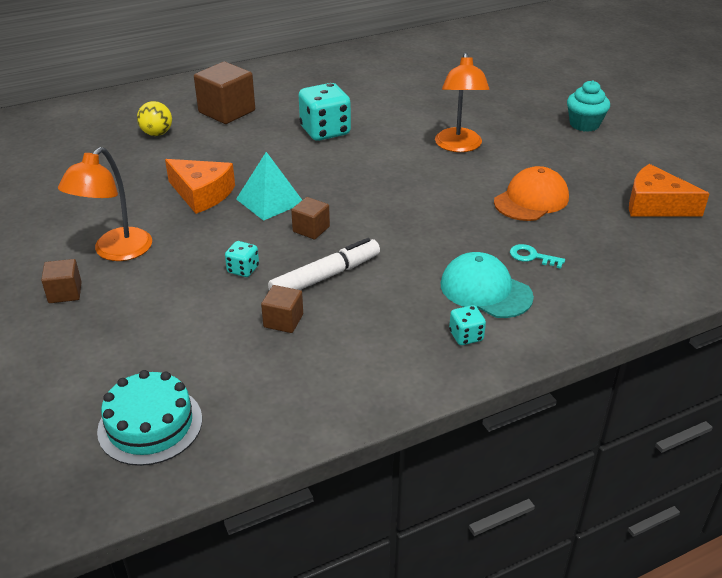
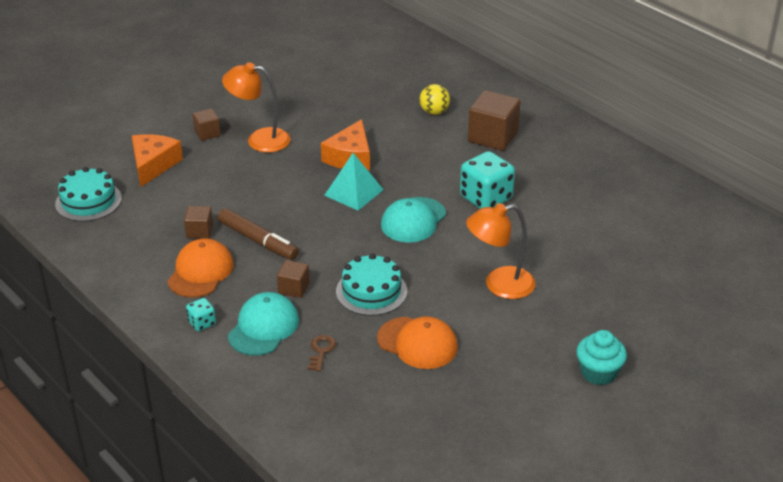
camera: 75 degrees right, 0 degrees up
(243, 269) = (255, 200): turquoise dice -> none
(311, 229) = (320, 221): brown cube -> brown cube (294, 288)
(325, 276) = (258, 241): white marker -> brown marker
(339, 173) = (413, 220): none -> turquoise cap
(367, 328) = (200, 272): none -> orange cap
(445, 214) = (371, 291): none -> turquoise cake
(532, 256) = (321, 351): turquoise key -> brown key
(655, 205) = (443, 433): orange cheese -> orange cheese (153, 165)

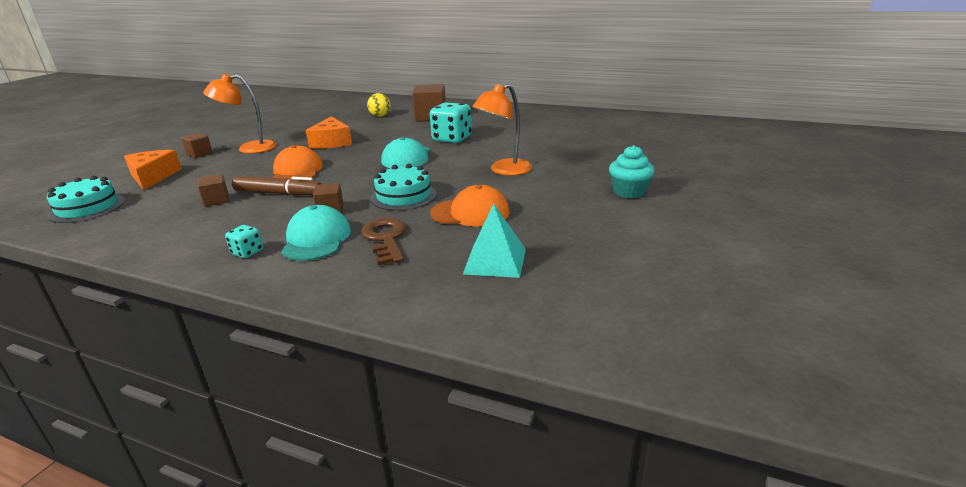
camera: 25 degrees left, 10 degrees down
(200, 272) = (229, 222): orange cap -> orange cap (297, 171)
(321, 351) = (385, 239): brown key -> brown key, size x1.76
(354, 192) = (347, 155): turquoise pyramid -> turquoise pyramid (495, 261)

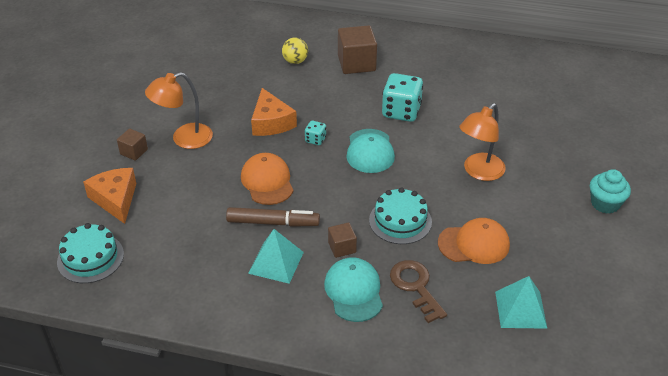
camera: 10 degrees left, 15 degrees up
(216, 200) = (217, 238): brown cube -> none
(247, 252) = (302, 314): turquoise dice -> turquoise dice (315, 140)
(256, 217) = (276, 262): none -> turquoise pyramid

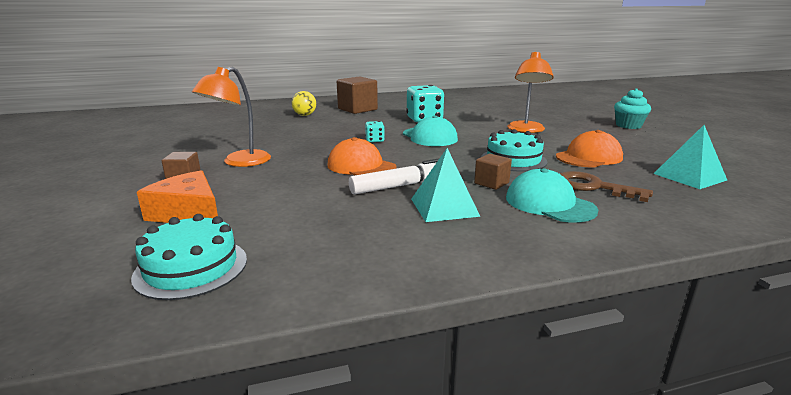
camera: 30 degrees left, 20 degrees down
(271, 122) = (321, 140): orange cheese -> none
(273, 223) = (402, 185): brown marker -> white marker

